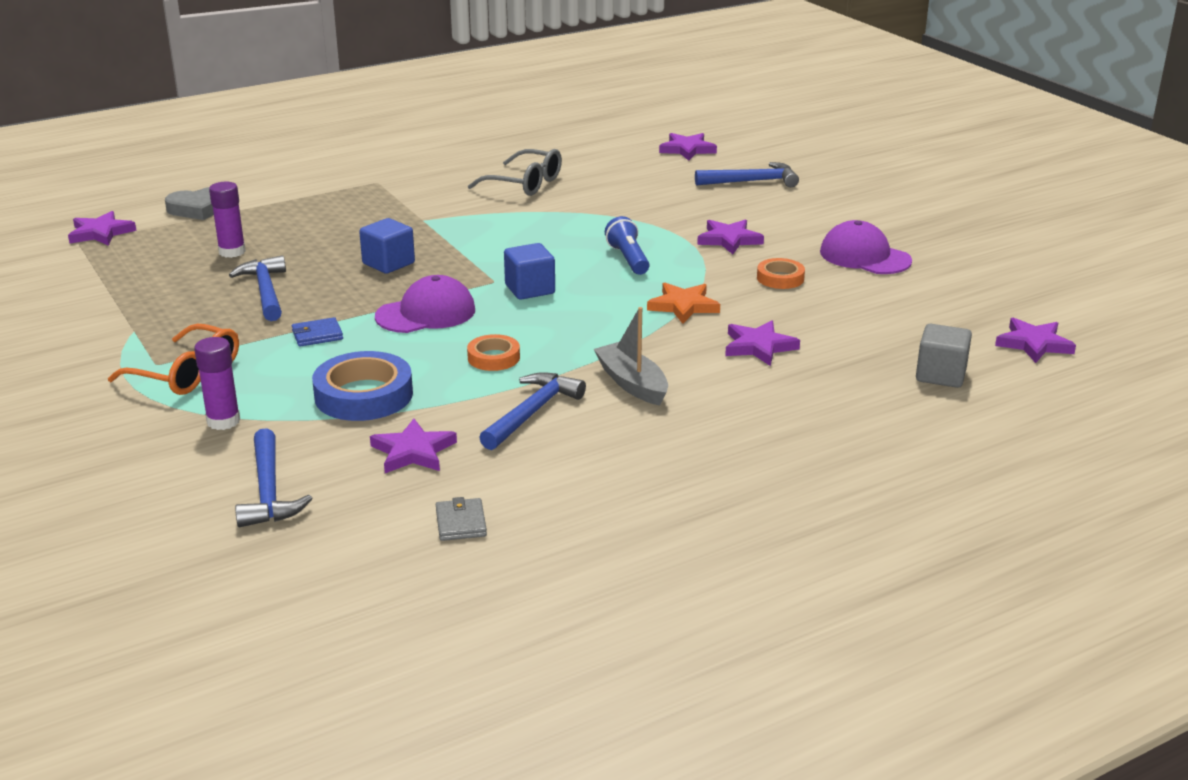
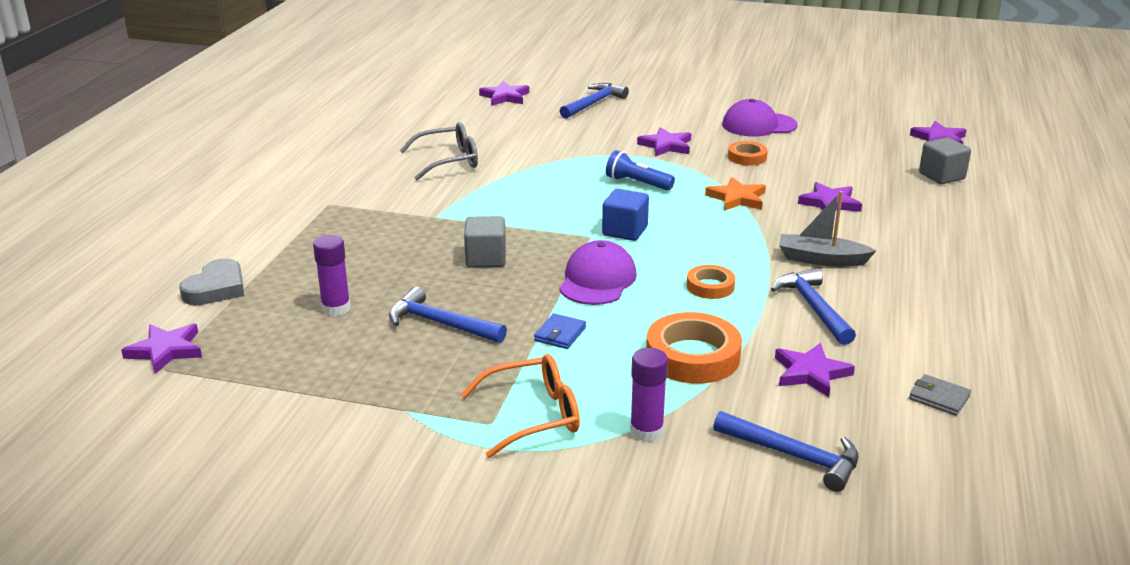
camera: 45 degrees left, 0 degrees up
(364, 395) = (692, 356): blue tape -> orange tape
(388, 263) = (486, 259): blue cube -> grey cube

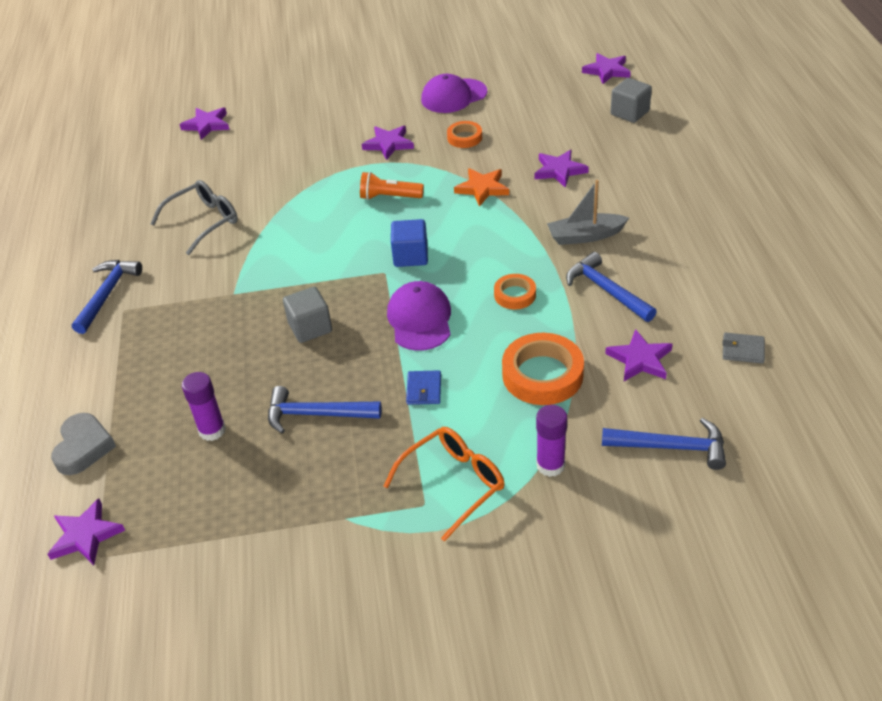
camera: 20 degrees left, 15 degrees up
(594, 103) = (294, 110): blue hammer -> blue hammer (107, 294)
(637, 183) = (389, 197): blue flashlight -> orange flashlight

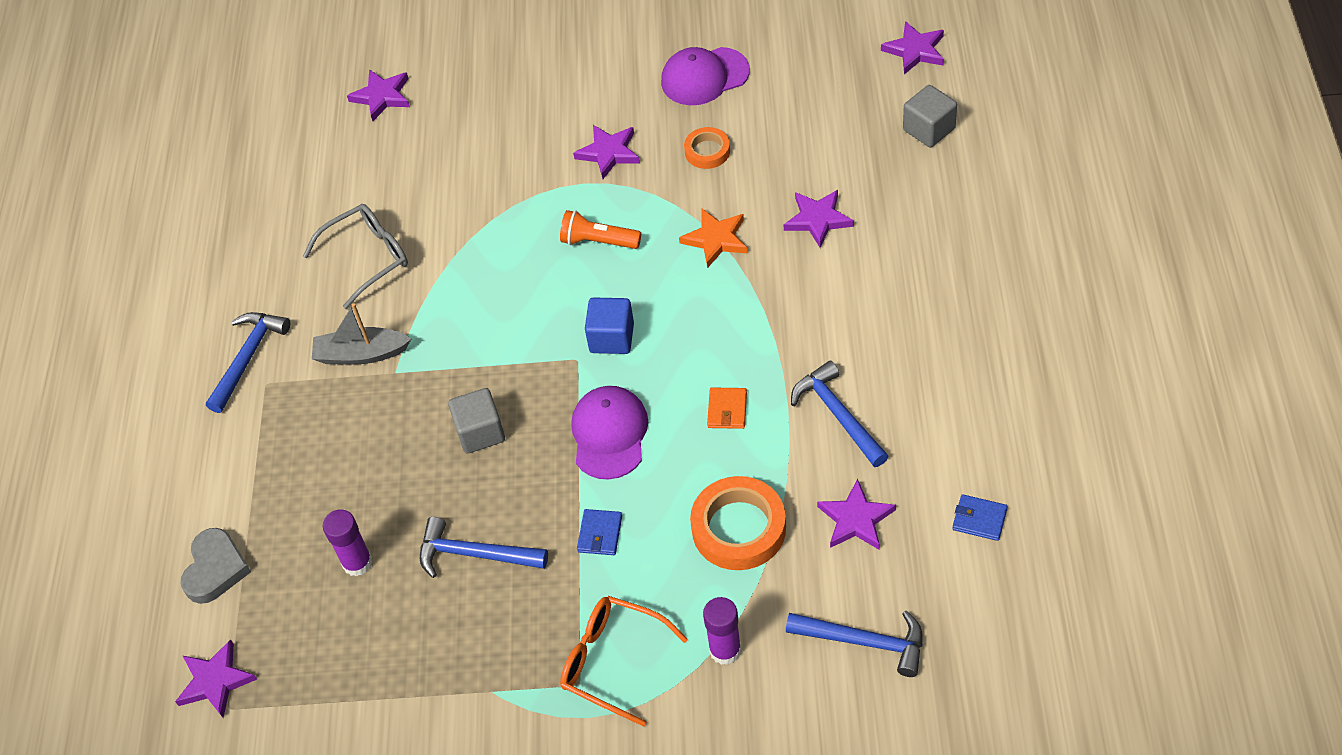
camera: 10 degrees right, 10 degrees up
(453, 484) = (613, 662): orange glasses -> orange glasses turned 120 degrees counterclockwise
(515, 295) = (727, 410): orange tape -> orange wallet
(585, 236) = (829, 329): grey boat -> grey boat (361, 354)
(743, 350) = (979, 519): grey wallet -> blue wallet

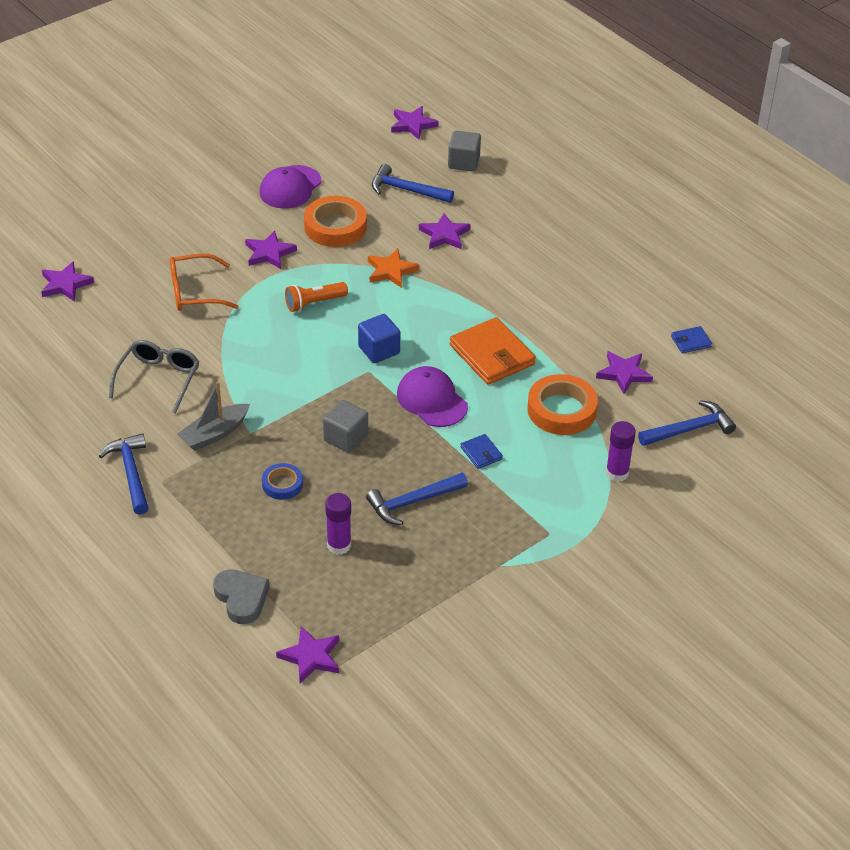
camera: 45 degrees left, 10 degrees down
(370, 454) = (282, 484): none -> blue tape
(613, 662) = (558, 512): orange glasses -> orange glasses (195, 292)
(707, 151) = (335, 227): orange tape -> orange tape, size x1.78
(727, 410) = (492, 355): orange wallet -> orange wallet, size x2.11
(838, 415) = (560, 328): blue hammer -> blue hammer (406, 190)

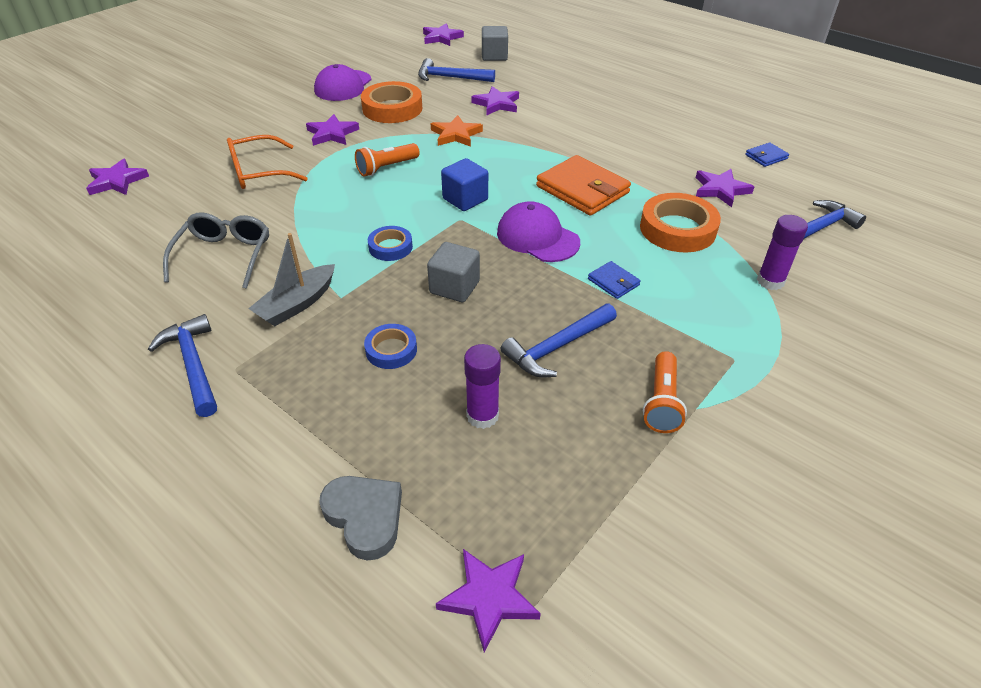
camera: 10 degrees left, 0 degrees up
(300, 391) = (390, 247): none -> blue tape
(476, 557) = (661, 402): none -> orange flashlight

